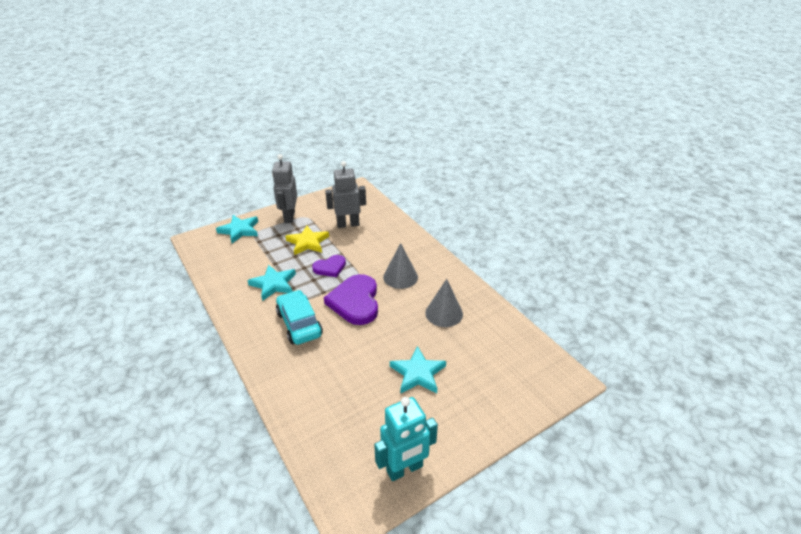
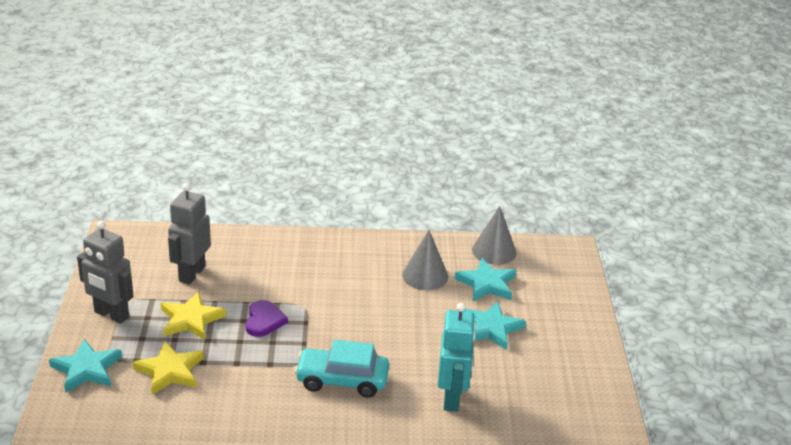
camera: 60 degrees left, 5 degrees down
(258, 256) = (170, 371): none -> yellow star
(274, 284) = (246, 376): turquoise star -> turquoise star (486, 284)
(355, 302) = (346, 326): purple heart -> none
(400, 277) = (338, 278): grey cone -> grey cone (494, 251)
(405, 469) = (593, 383): turquoise robot -> turquoise robot (452, 398)

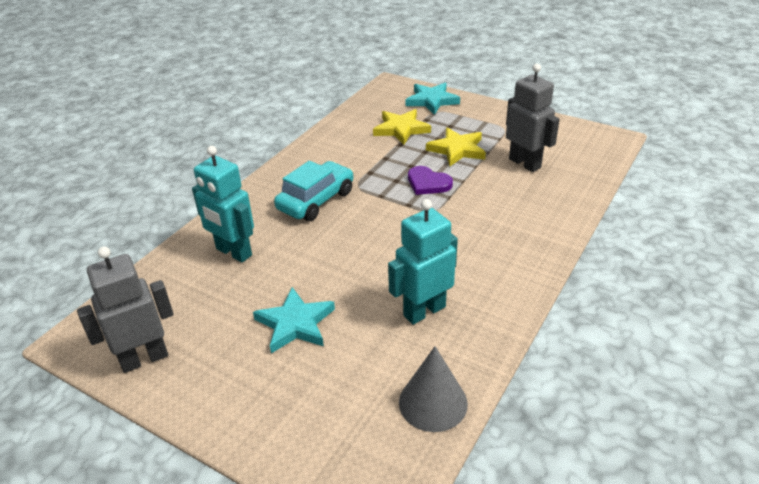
camera: 125 degrees right, 5 degrees up
(111, 315) = (490, 118): grey robot -> grey robot (144, 358)
(425, 275) = (424, 311): grey cone -> turquoise robot
(486, 284) = (371, 359): turquoise star -> none

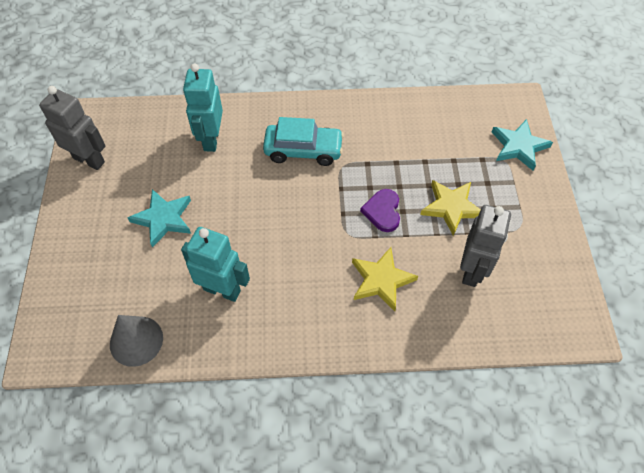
camera: 55 degrees right, 20 degrees up
(401, 129) = (449, 149): yellow star -> yellow star (381, 280)

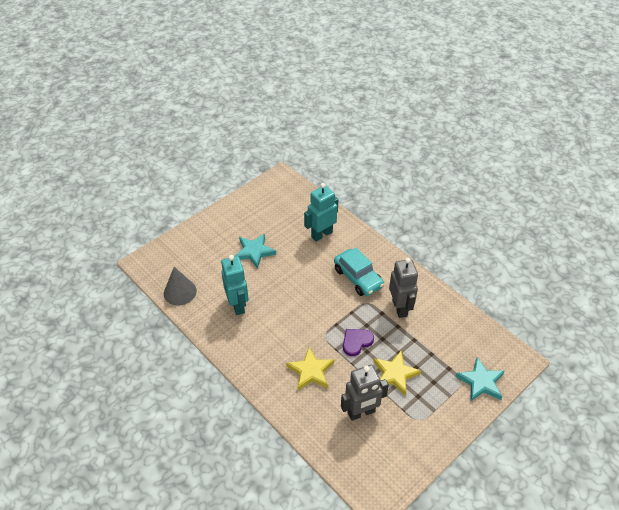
camera: 50 degrees right, 10 degrees down
(89, 160) = (258, 198): grey robot -> grey robot (400, 308)

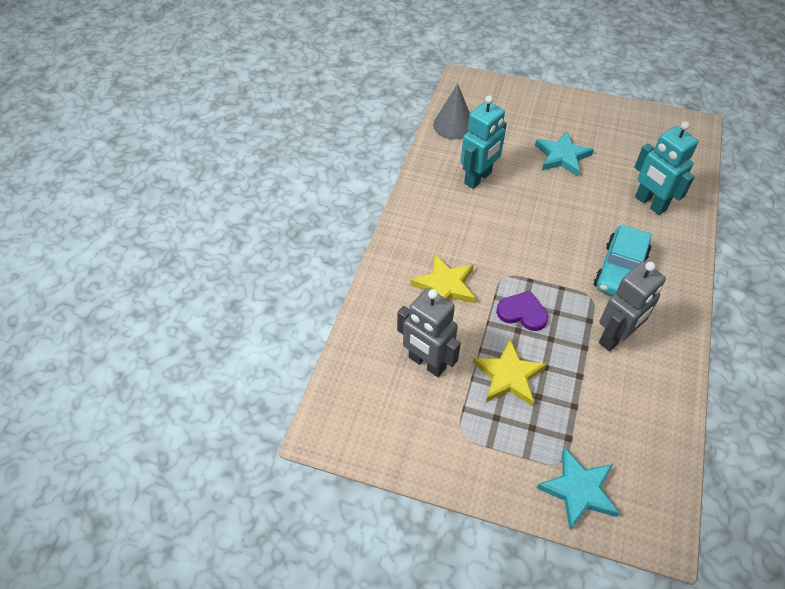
camera: 60 degrees right, 5 degrees up
(321, 234) = (650, 203): turquoise robot -> turquoise robot turned 150 degrees counterclockwise

